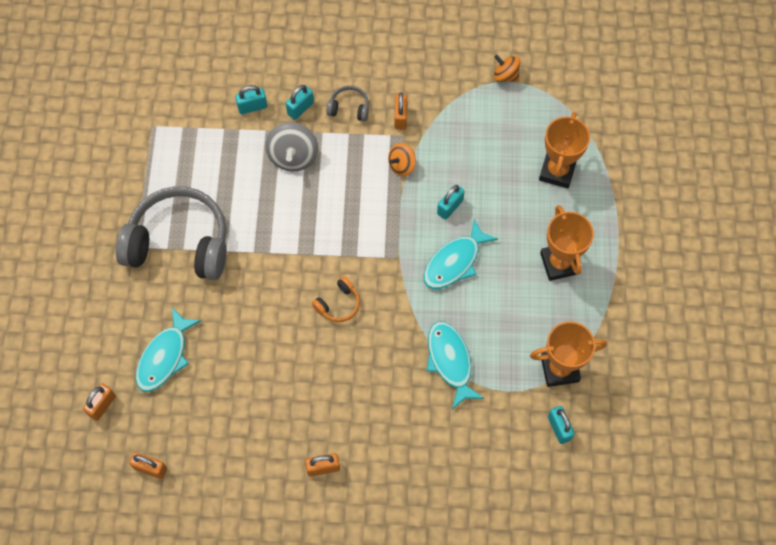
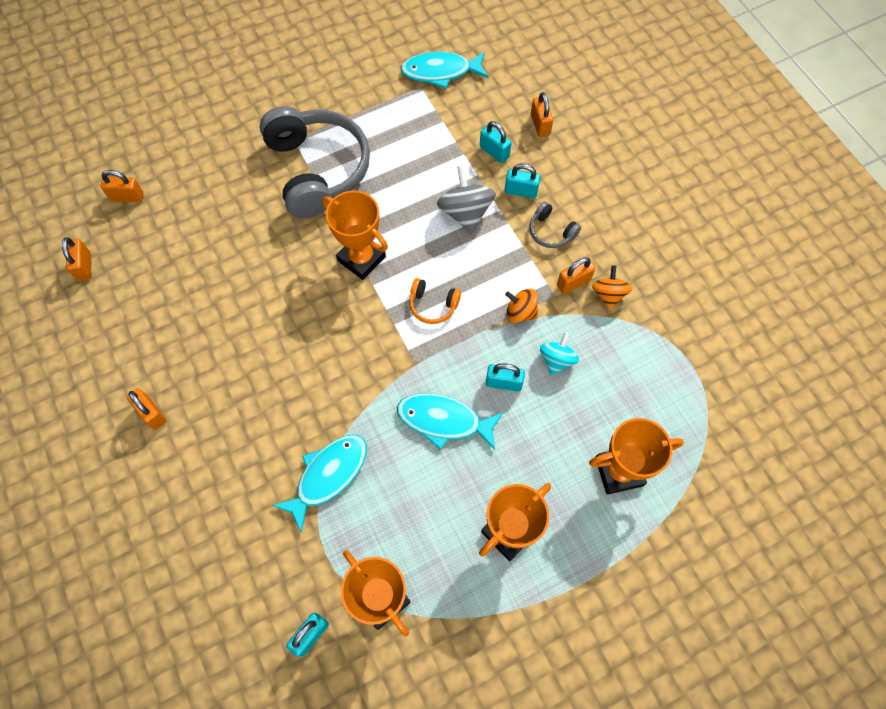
camera: 60 degrees right, 0 degrees up
(164, 356) = (199, 219): turquoise fish -> turquoise fish (440, 72)
(250, 62) = (540, 125): none -> orange padlock
(285, 251) = (361, 259): none -> orange trophy
(293, 156) = (465, 212): grey spinning top -> grey spinning top turned 105 degrees clockwise
(338, 304) = (332, 335): orange headphones -> orange headphones (433, 305)
(349, 108) = (551, 232): grey headphones -> grey headphones turned 150 degrees clockwise
(453, 163) = (556, 360): none -> turquoise spinning top
(505, 75) = (696, 357): orange spinning top -> orange spinning top (608, 294)

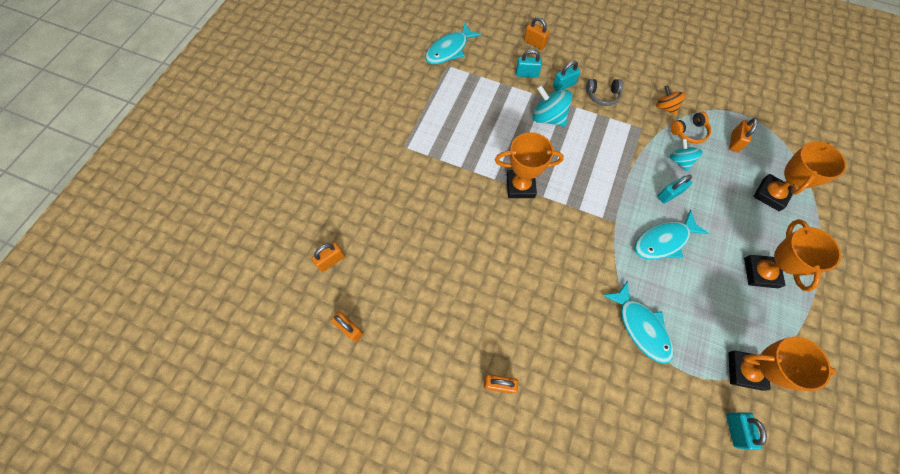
camera: 40 degrees left, 0 degrees up
(317, 170) = (438, 154): grey headphones -> none
(328, 476) = (641, 327): turquoise fish -> turquoise fish turned 150 degrees clockwise
(433, 305) = (587, 182): orange headphones -> orange headphones (689, 132)
(465, 212) = (548, 117): grey spinning top -> turquoise spinning top
(520, 312) = (635, 150): orange spinning top -> none
(573, 282) = (642, 114): orange padlock -> orange padlock (734, 142)

